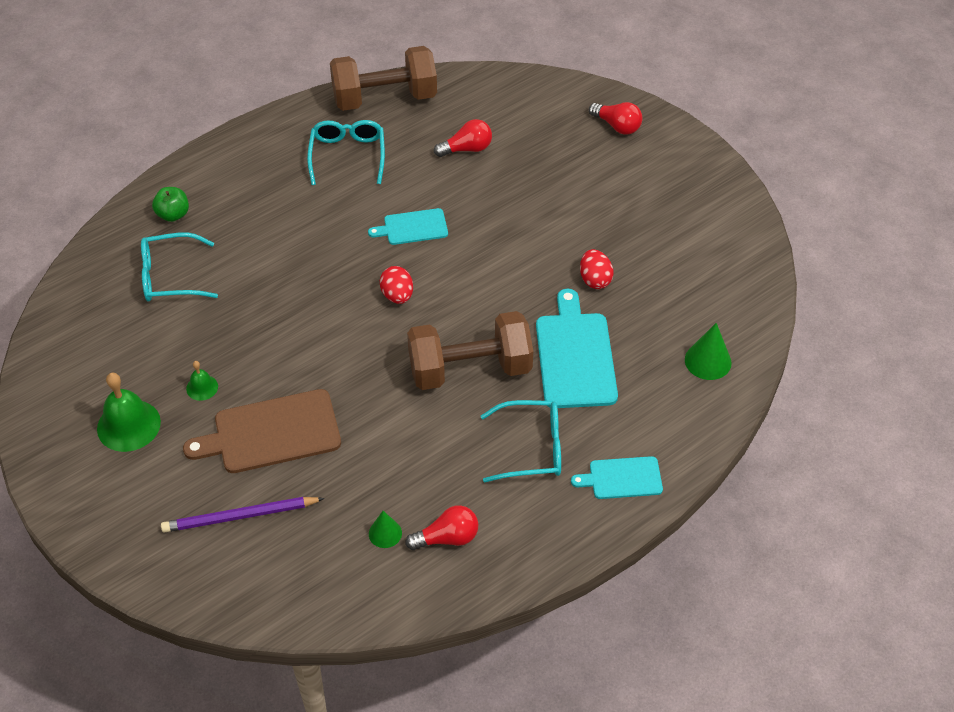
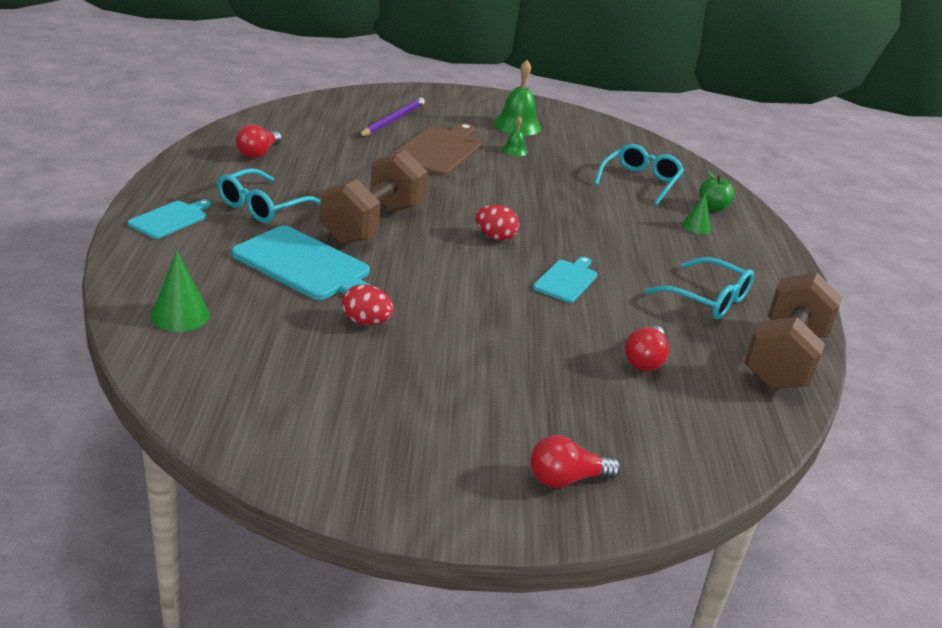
camera: 125 degrees right, 20 degrees down
(385, 533) = (300, 142): green cone -> green cone (696, 227)

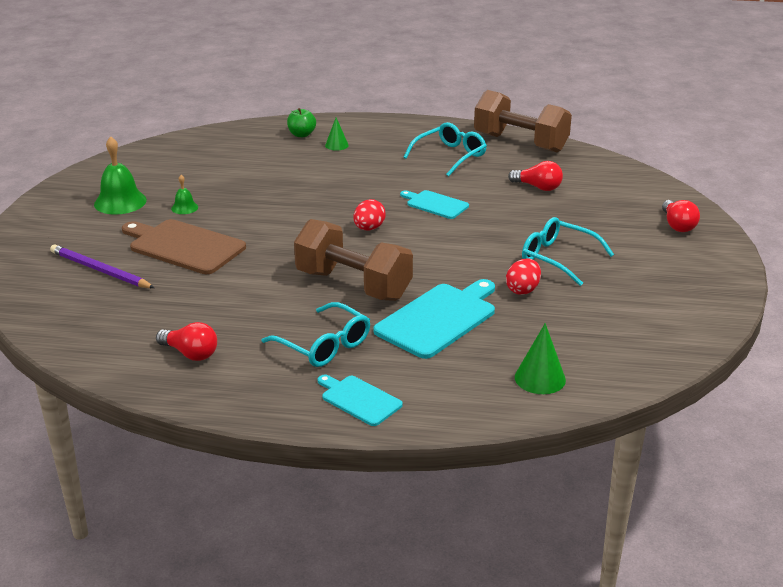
camera: 80 degrees left, 0 degrees up
(640, 181) = (253, 157): turquoise glasses -> turquoise glasses (557, 258)

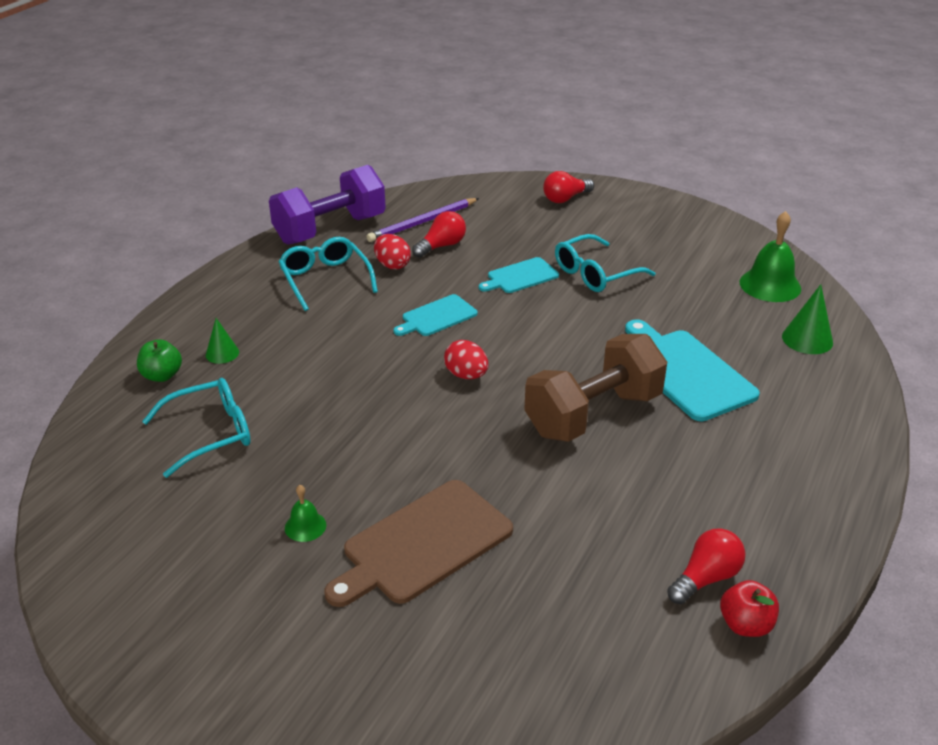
camera: 70 degrees left, 5 degrees up
(100, 270) = (448, 647): purple pencil -> purple pencil (422, 222)
(120, 202) = (235, 597): green bell -> green bell (770, 285)
(149, 374) = (745, 625): none -> red apple
(324, 345) = (716, 462): turquoise glasses -> turquoise glasses (211, 433)
(359, 399) = (826, 458): turquoise cutting board -> turquoise cutting board (520, 276)
(520, 143) = (330, 229): brown dumbbell -> purple dumbbell
(522, 290) = (648, 308): red egg -> red egg (392, 265)
(677, 225) = (565, 198): red light bulb -> red light bulb turned 135 degrees clockwise

